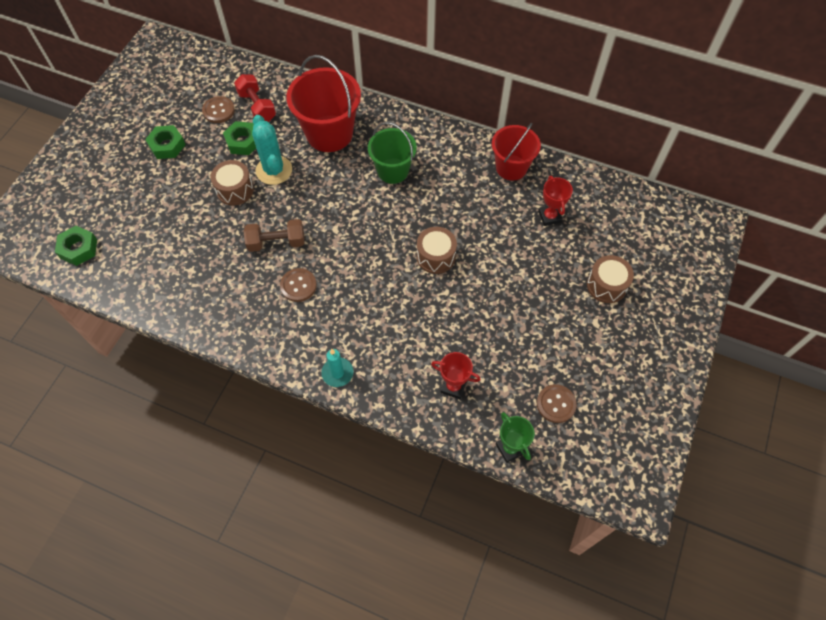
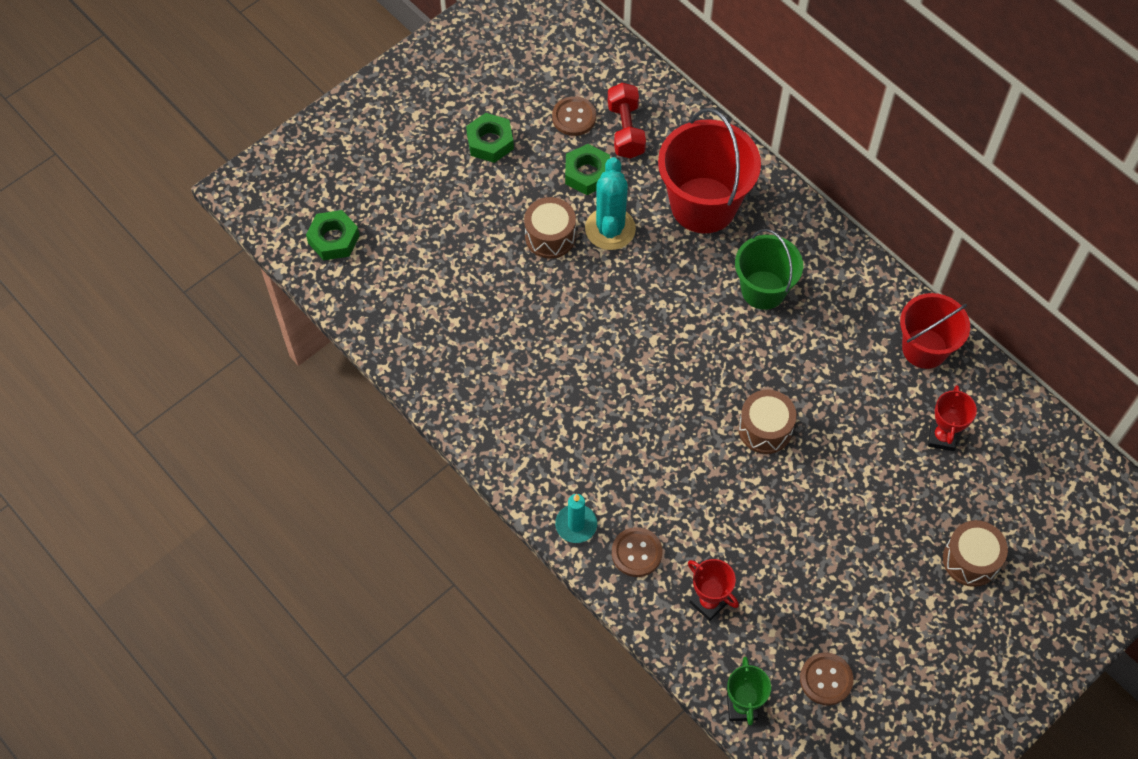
camera: 25 degrees right, 0 degrees up
(276, 242) = (573, 328): brown dumbbell -> none
(298, 285) = (576, 395): brown button -> brown button (636, 553)

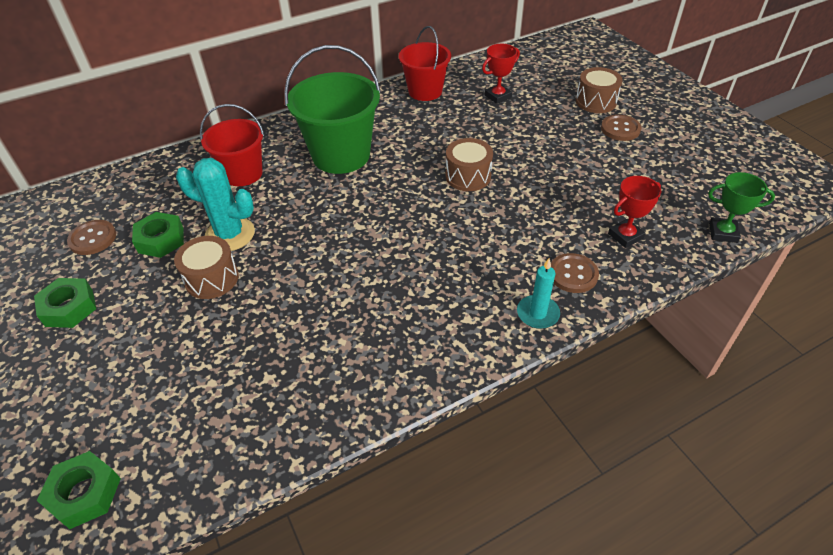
camera: 75 degrees left, 15 degrees down
(625, 130) = (134, 207): red dumbbell -> none
(703, 205) = (243, 173): red bucket -> red bucket, size x0.66
(763, 290) = (341, 155): green bucket -> green bucket, size x1.53
(826, 679) = (694, 183): brown button -> brown button (620, 129)
(942, 437) = (498, 96): red trophy -> red trophy turned 60 degrees counterclockwise

